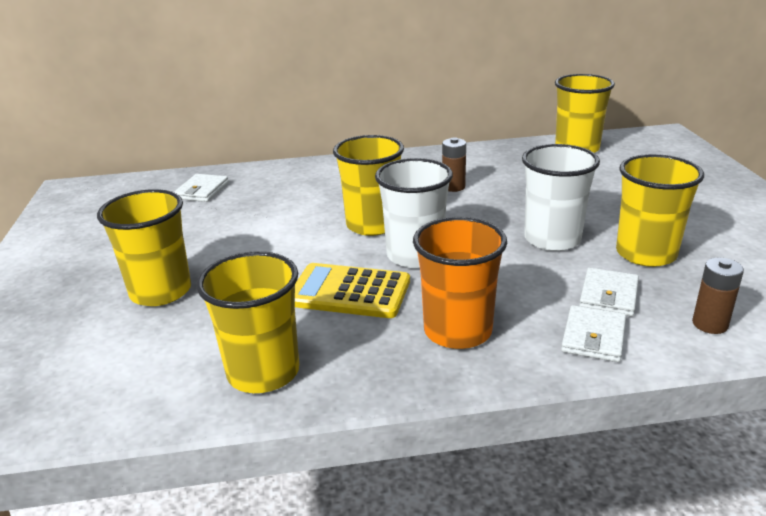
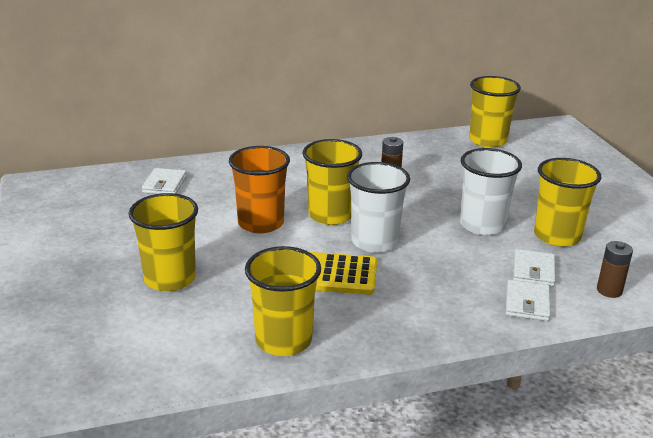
camera: 10 degrees left, 0 degrees up
(457, 331) = (425, 302): orange cup -> orange cup (261, 223)

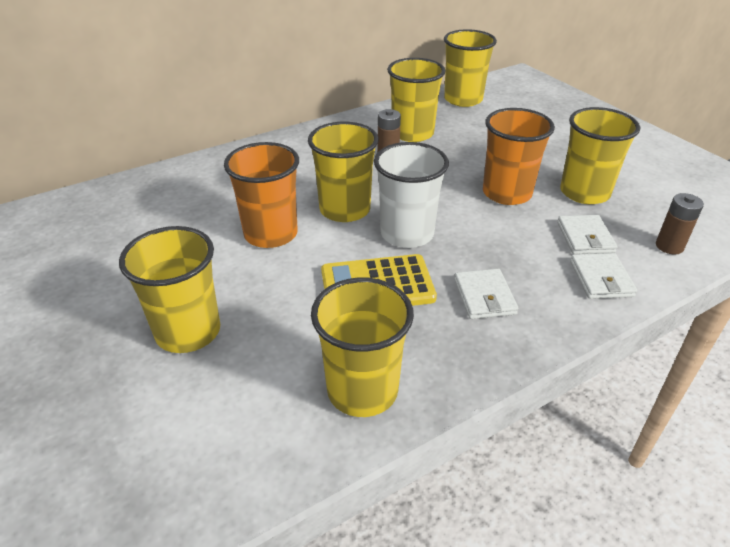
camera: 15 degrees left, 10 degrees up
(164, 184) = (139, 204): white wallet -> white wallet (484, 296)
(422, 163) = (412, 133): none -> yellow cup
(482, 225) = (507, 193): white cup -> orange cup

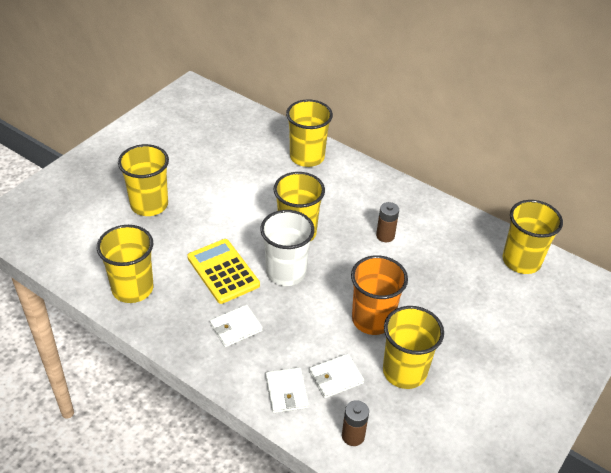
camera: 65 degrees right, 5 degrees up
(271, 234) = (250, 206): orange cup -> none
(412, 133) = (431, 241): yellow cup -> yellow cup (307, 157)
(601, 279) = (286, 392): white wallet -> white wallet turned 75 degrees counterclockwise

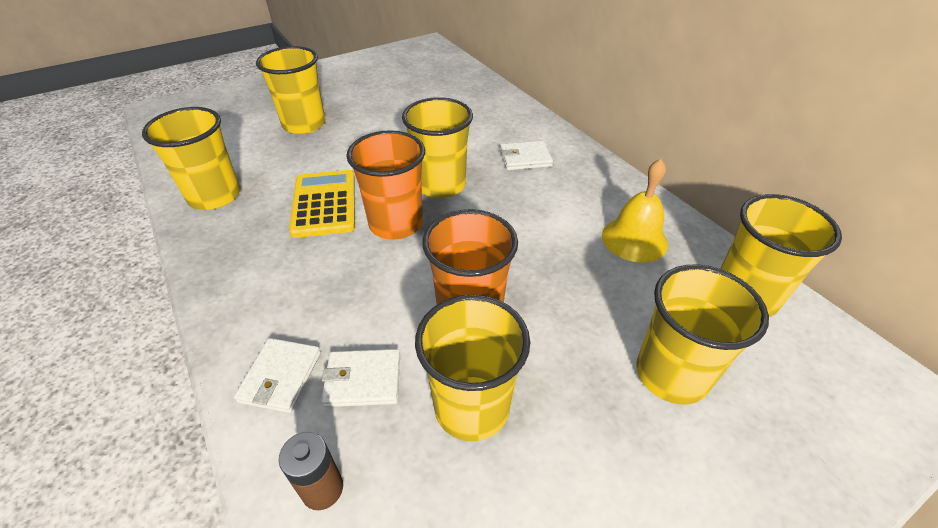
camera: 25 degrees right, 0 degrees up
(236, 327) = (286, 270): white wallet -> white wallet (525, 158)
(286, 272) = (396, 223): white cup -> orange cup
(307, 157) = (504, 116): yellow cup -> yellow cup (671, 374)
(385, 236) = (550, 214): brown battery -> none
(445, 240) = (634, 239): none -> yellow bell

